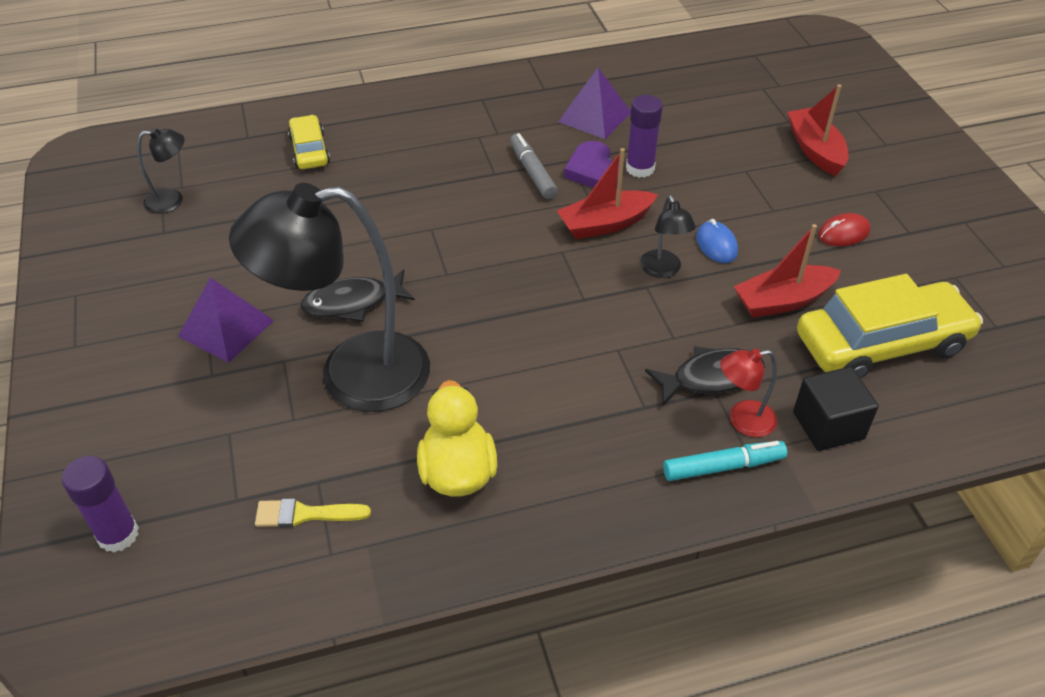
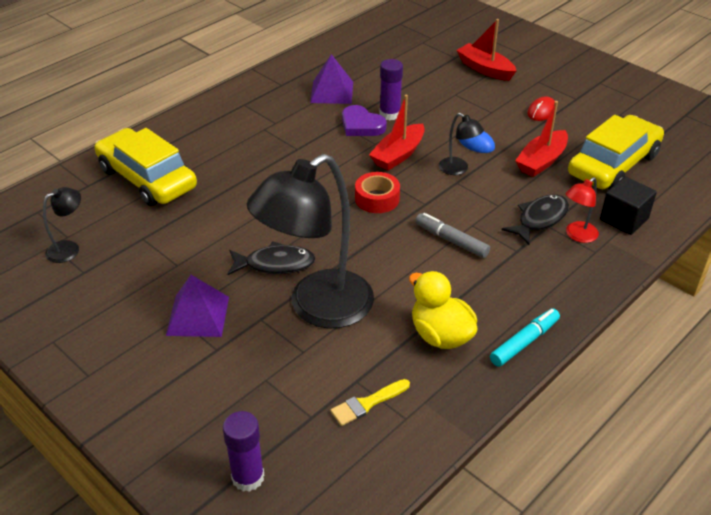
camera: 30 degrees left, 5 degrees down
(309, 150) = (147, 178): yellow car -> yellow car, size x1.87
(353, 303) = (275, 264): black fish -> black fish turned 135 degrees counterclockwise
(532, 172) = (322, 139): grey marker -> grey marker (451, 240)
(532, 270) = (377, 199): none -> red tape
(723, 467) = (589, 265): turquoise marker -> turquoise marker (524, 342)

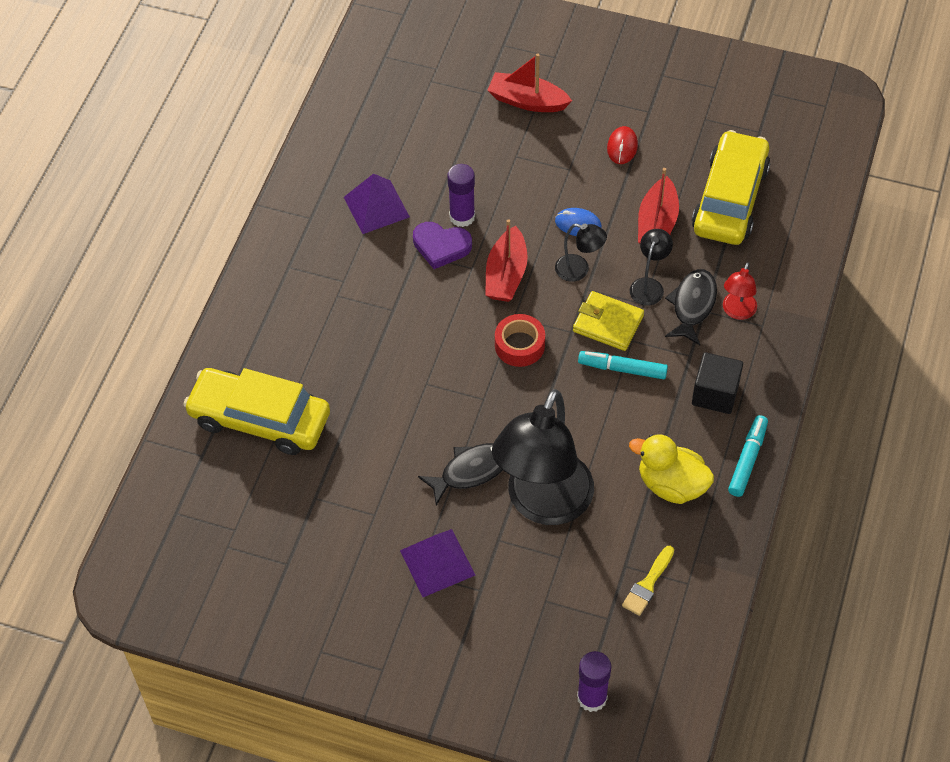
camera: 25 degrees left, 15 degrees up
(69, 248) = (249, 543): black lamp -> black lamp (649, 285)
(451, 240) = (622, 369): grey marker -> turquoise marker
(459, 208) = (608, 323): none -> yellow wallet
(624, 219) = (771, 272): black cube -> black cube (715, 394)

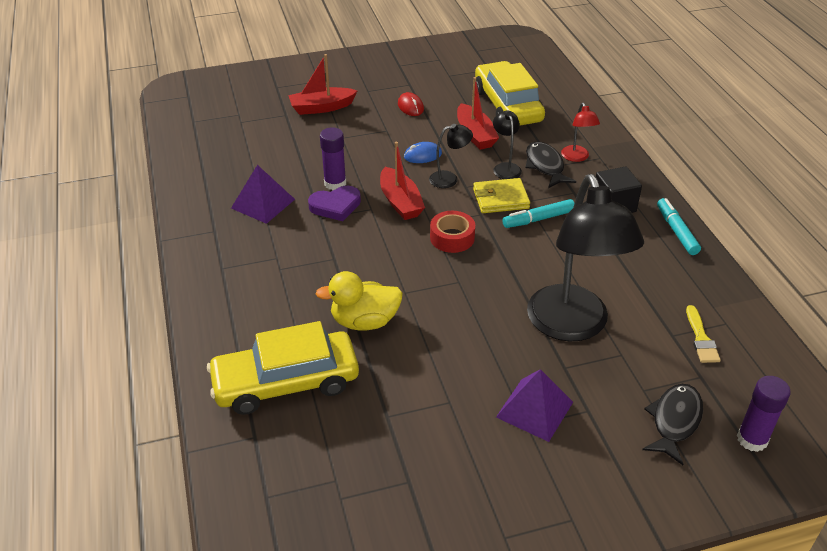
camera: 35 degrees left, 15 degrees down
(470, 471) = (496, 332): black fish -> black fish (674, 421)
(671, 485) = (646, 269): yellow duck -> yellow duck (364, 321)

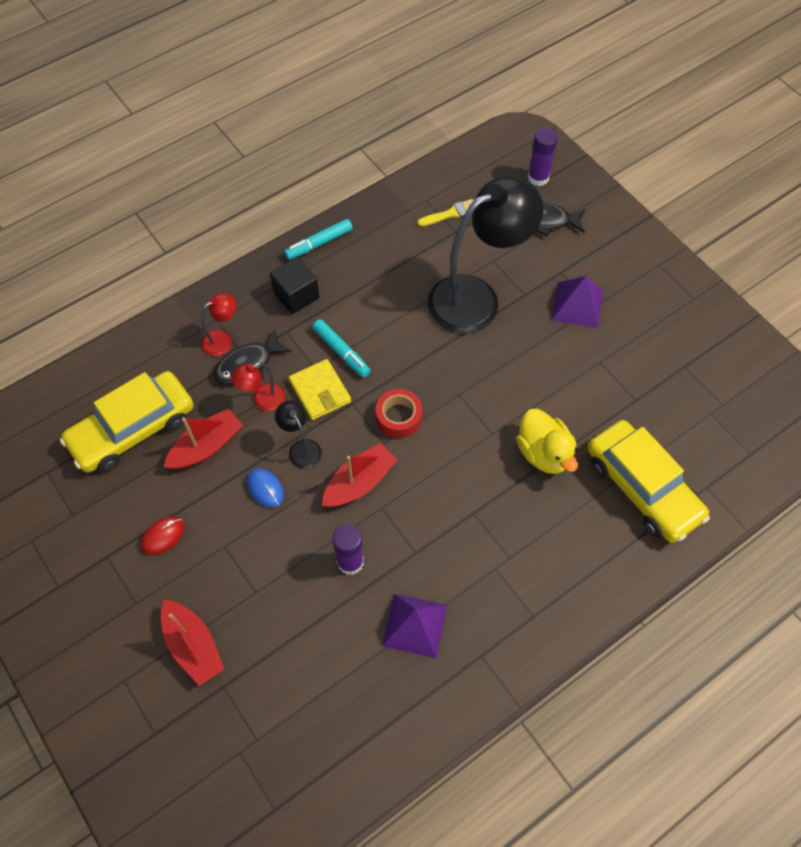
camera: 110 degrees left, 20 degrees up
(335, 206) = (390, 545): purple heart -> none
(505, 167) = (263, 400): black lamp -> red lamp

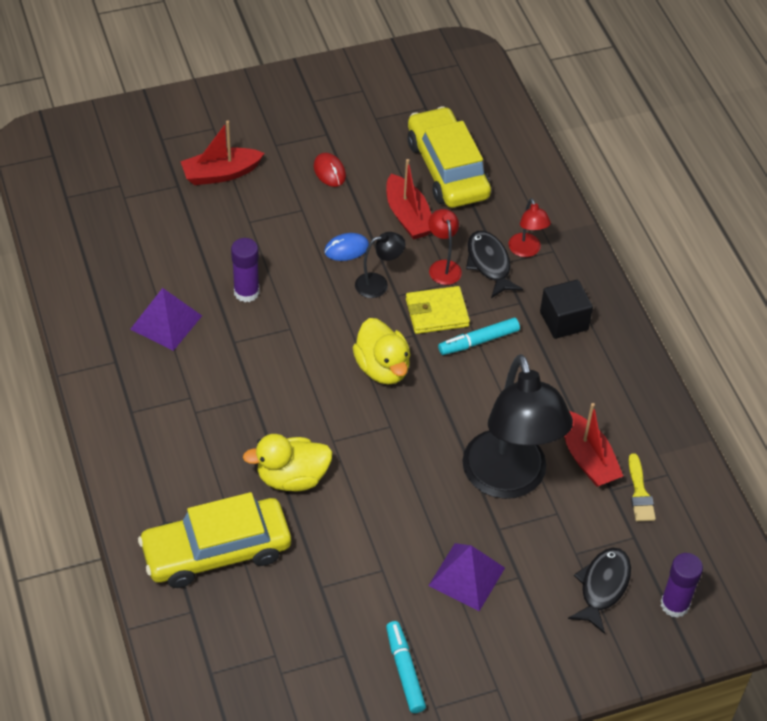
camera: 105 degrees right, 10 degrees down
(319, 243) = (630, 356): turquoise marker -> turquoise marker (405, 670)
(359, 482) = (323, 319): red boat -> red boat (588, 458)
(398, 417) = (382, 368): red tape -> yellow duck

